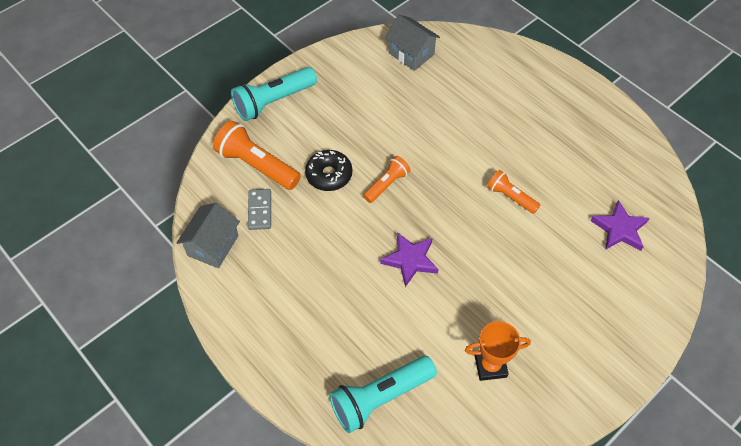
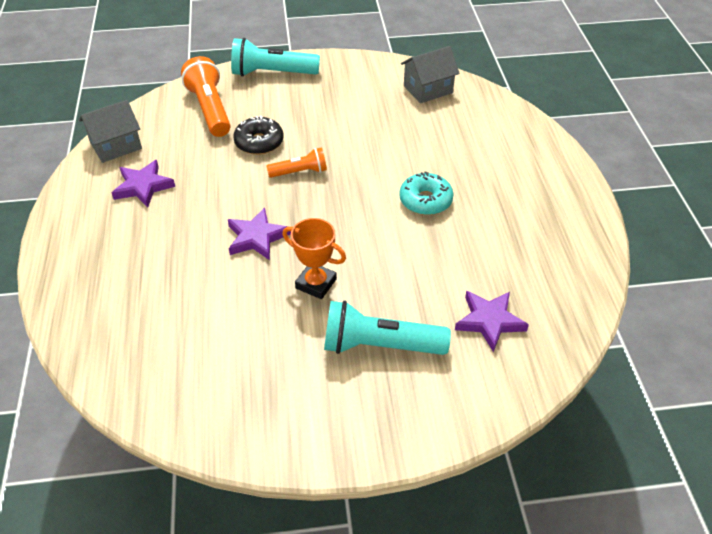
camera: 35 degrees right, 10 degrees down
(259, 210) = (177, 140): grey domino -> none
(277, 269) = (143, 186): none -> purple star
(380, 398) = (114, 325): turquoise flashlight -> turquoise flashlight (379, 345)
(411, 54) = (428, 89): grey house -> grey house turned 75 degrees clockwise
(490, 366) = (235, 360): orange trophy -> orange trophy (316, 283)
(498, 157) = (425, 200): none -> turquoise donut
(510, 197) = (403, 237): orange flashlight -> none

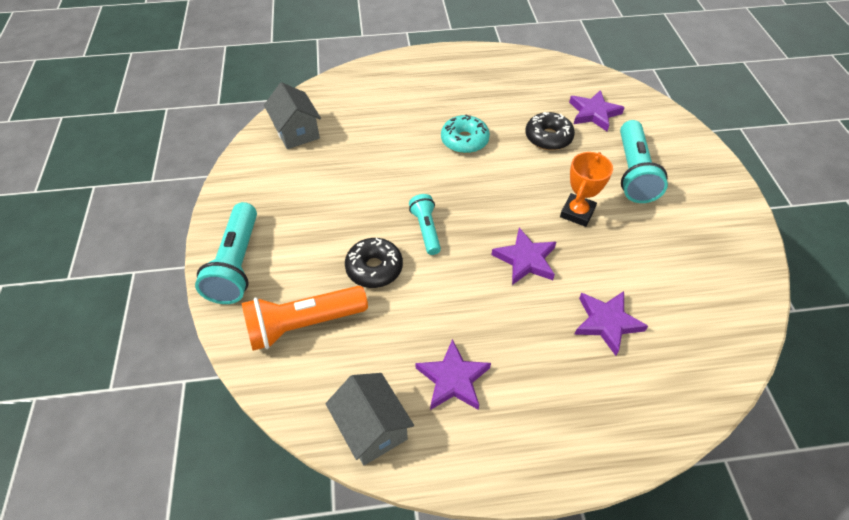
camera: 90 degrees left, 5 degrees up
(174, 289) = (606, 322): none -> purple star
(300, 172) = (426, 229): orange flashlight -> turquoise flashlight
(437, 271) = (548, 137): none -> black donut

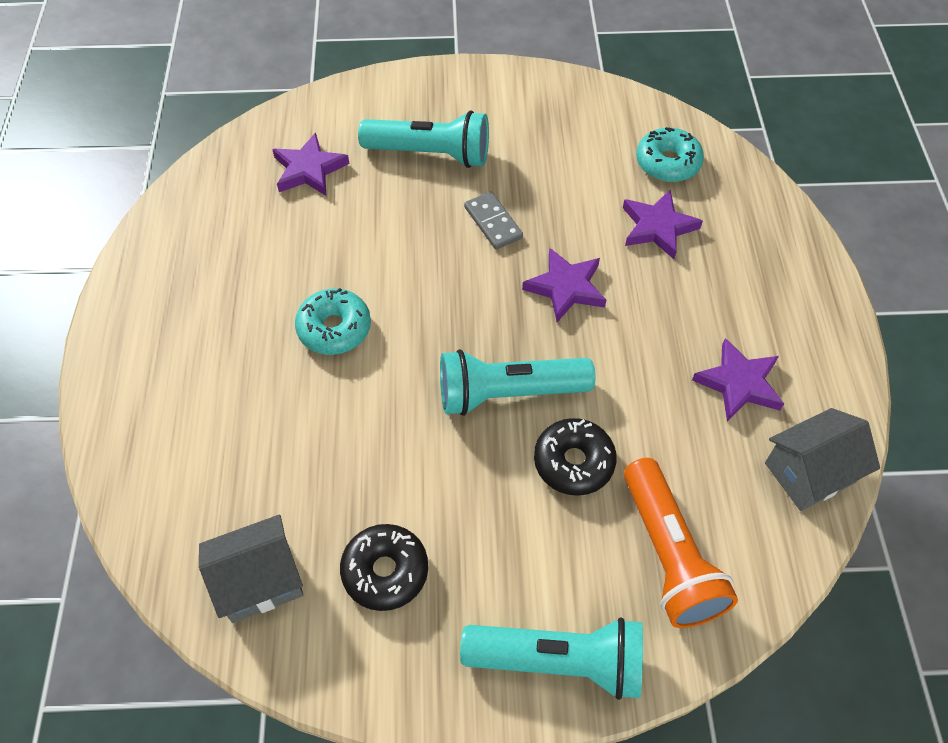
camera: 85 degrees left, 5 degrees up
(426, 229) = (508, 393): turquoise flashlight -> turquoise flashlight, size x1.70
(548, 137) = (348, 228): black donut -> black donut (385, 571)
(577, 213) = (493, 222): orange trophy -> grey domino
(688, 332) = (667, 163): none -> turquoise donut

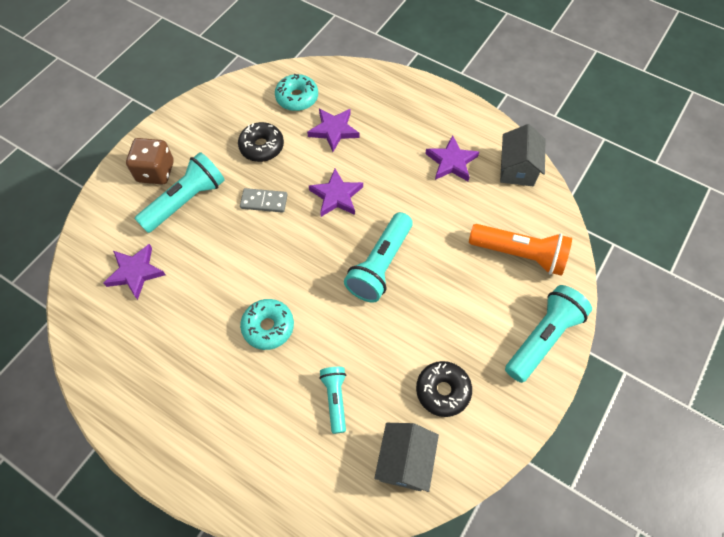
camera: 55 degrees left, 5 degrees up
(291, 453) = (335, 399): none -> turquoise flashlight
(444, 106) = (155, 171): none -> brown dice
(573, 462) = (442, 261): black donut -> black donut (262, 147)

